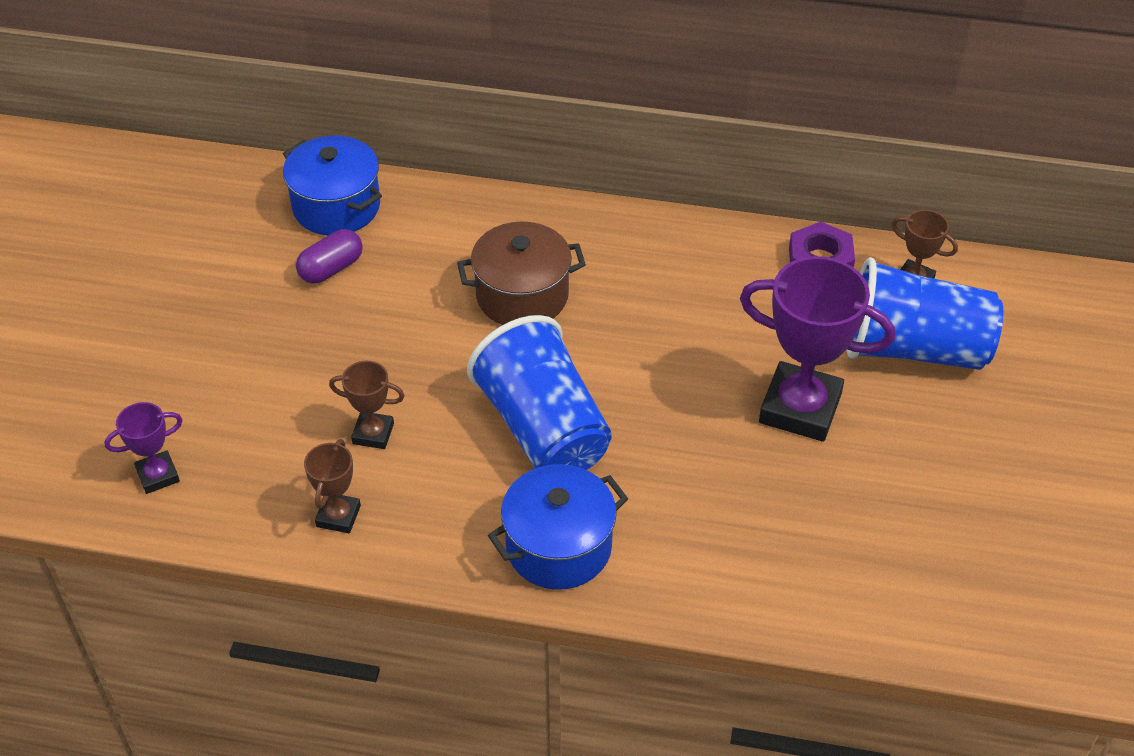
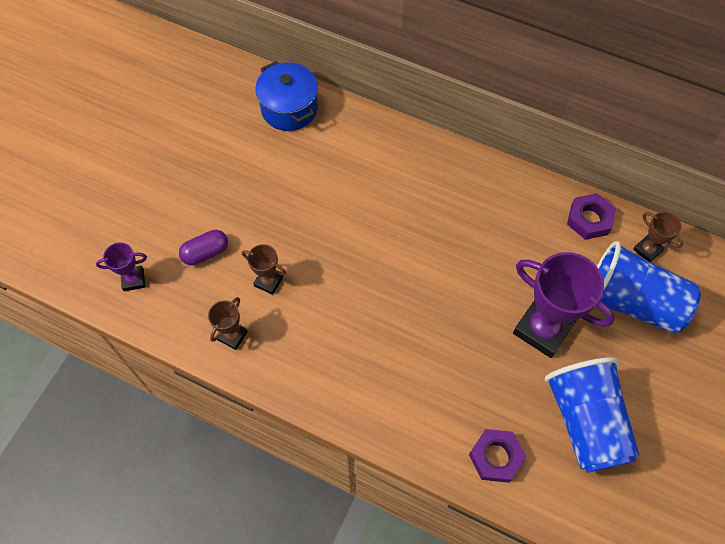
camera: 15 degrees right, 15 degrees up
(331, 268) = (274, 154): purple capsule -> purple capsule (205, 253)
(522, 296) = (387, 202): brown pot -> none
(543, 428) = (374, 304): blue cup -> blue cup (585, 422)
(558, 547) = (360, 392): blue pot -> none
(786, 584) = (496, 457): none -> purple nut

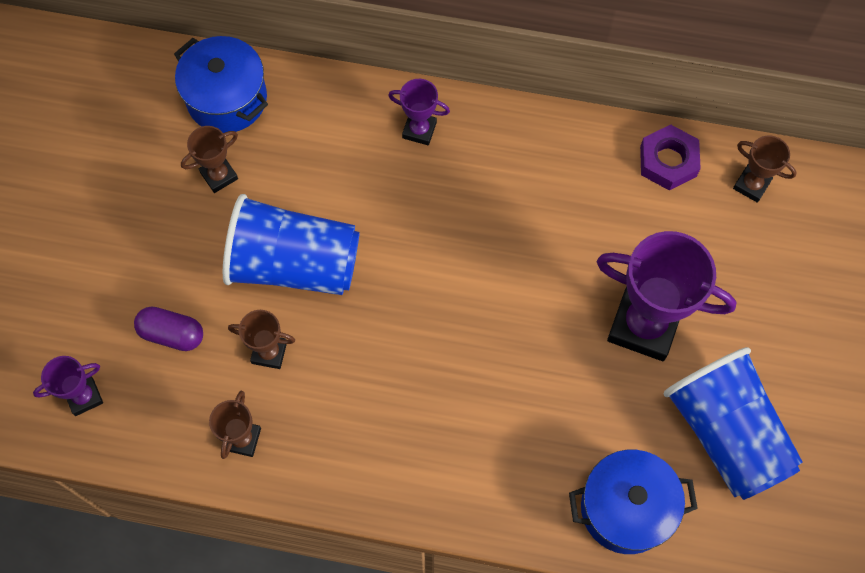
camera: 15 degrees left, 5 degrees up
(205, 253) = (172, 334): purple capsule -> purple capsule turned 60 degrees clockwise
(269, 157) = (219, 175): none -> brown trophy
(415, 158) = (419, 130): none -> purple trophy
(496, 457) = (626, 508): purple nut -> blue pot
(632, 302) = (747, 260): blue cup -> blue cup (294, 264)

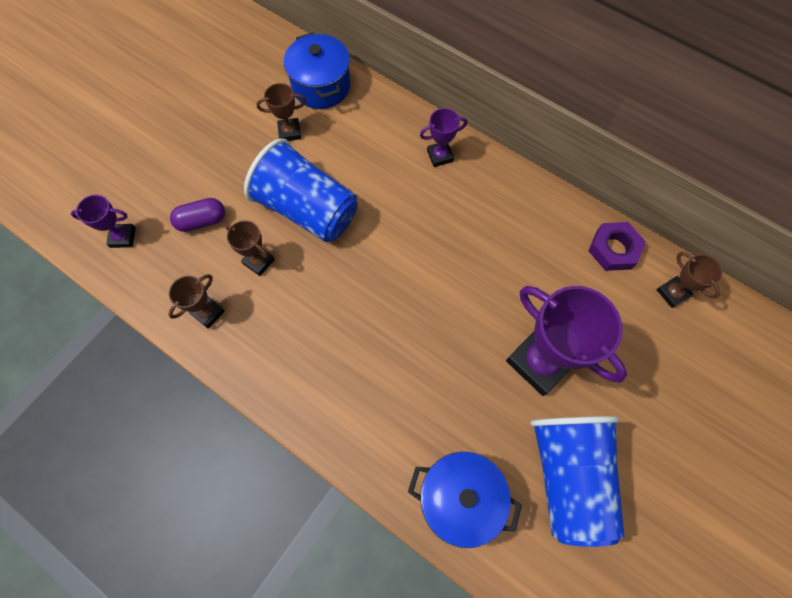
camera: 25 degrees right, 0 degrees up
(172, 334) = (202, 221): purple capsule -> purple capsule turned 60 degrees counterclockwise
(419, 130) = (440, 156): purple trophy -> purple trophy turned 60 degrees counterclockwise

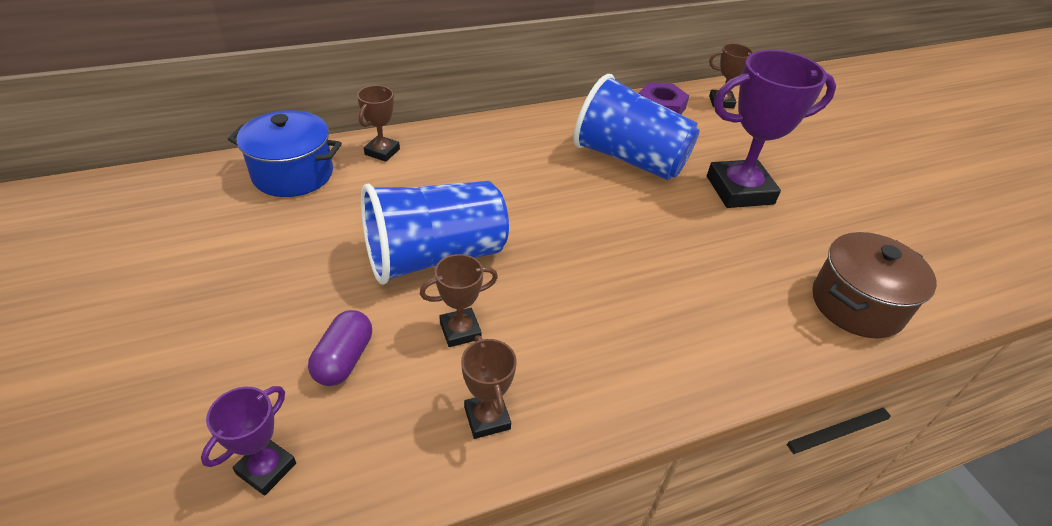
camera: 60 degrees left, 25 degrees down
(289, 132) = (317, 223): brown trophy -> brown trophy (382, 152)
(440, 156) = (475, 143): purple trophy -> none
(459, 498) = (856, 304): blue pot -> brown pot
(568, 475) = (860, 227): blue cup -> blue cup (629, 159)

